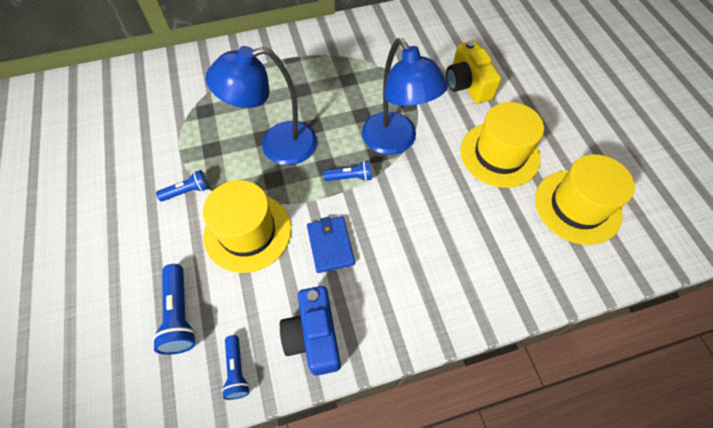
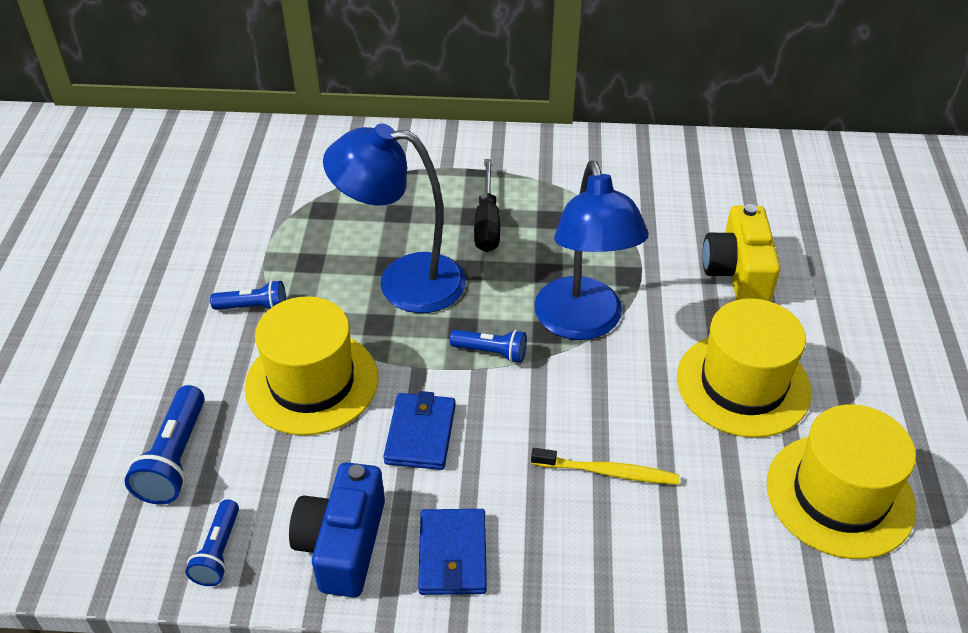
camera: 20 degrees right, 15 degrees down
(312, 92) = (487, 223): none -> black screwdriver
(383, 319) = (453, 555): none -> blue wallet
(450, 234) = (608, 472): none -> yellow toothbrush

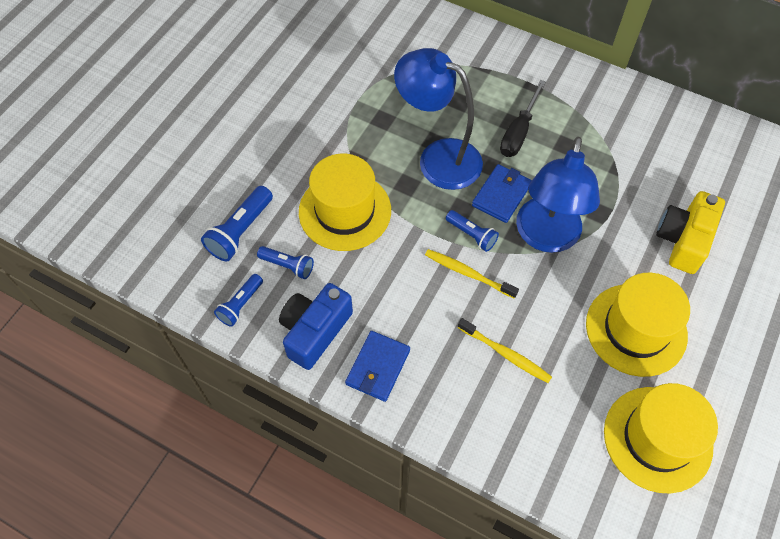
camera: 25 degrees right, 15 degrees up
(253, 307) = (332, 141): blue flashlight -> blue flashlight (288, 266)
(420, 434) = (396, 276): blue wallet -> blue wallet (501, 195)
(510, 397) = (468, 273): none -> yellow toothbrush

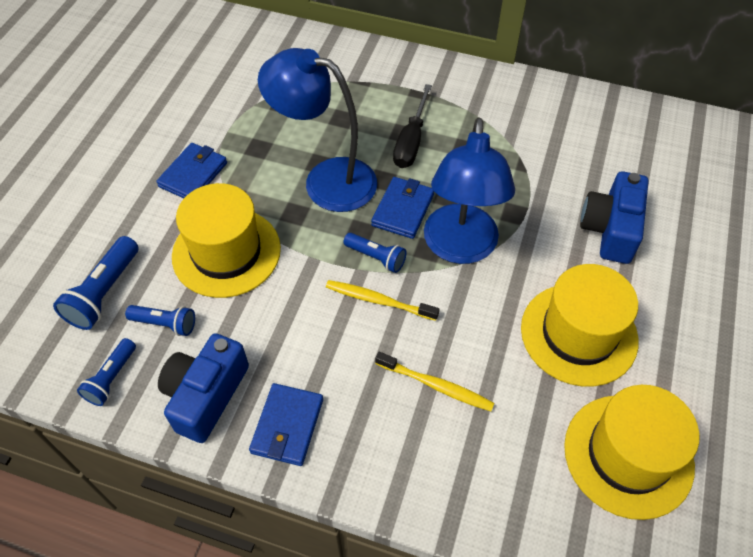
camera: 10 degrees left, 5 degrees down
(324, 136) = (193, 174): none -> blue wallet
(683, 240) = (610, 229): yellow camera -> blue camera

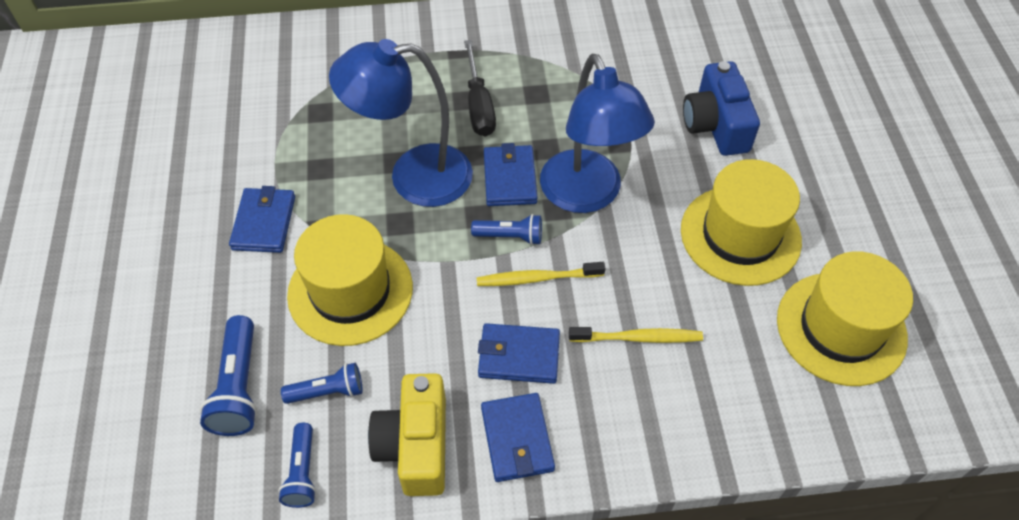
camera: 25 degrees left, 0 degrees up
(206, 395) = (415, 445): blue camera -> yellow camera
(327, 358) = (518, 356): none -> blue wallet

